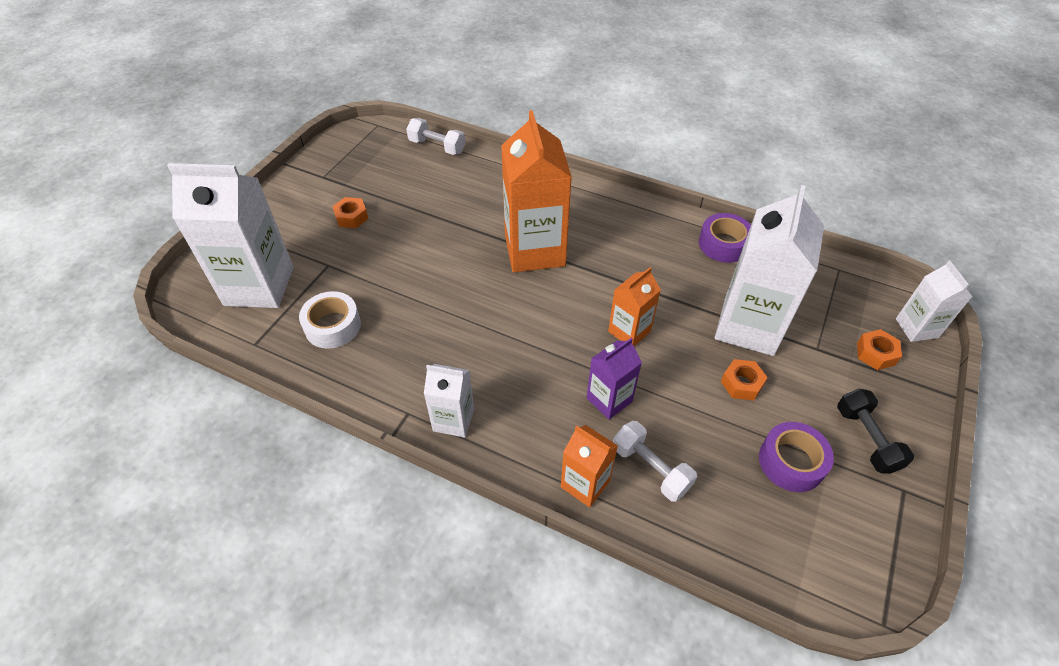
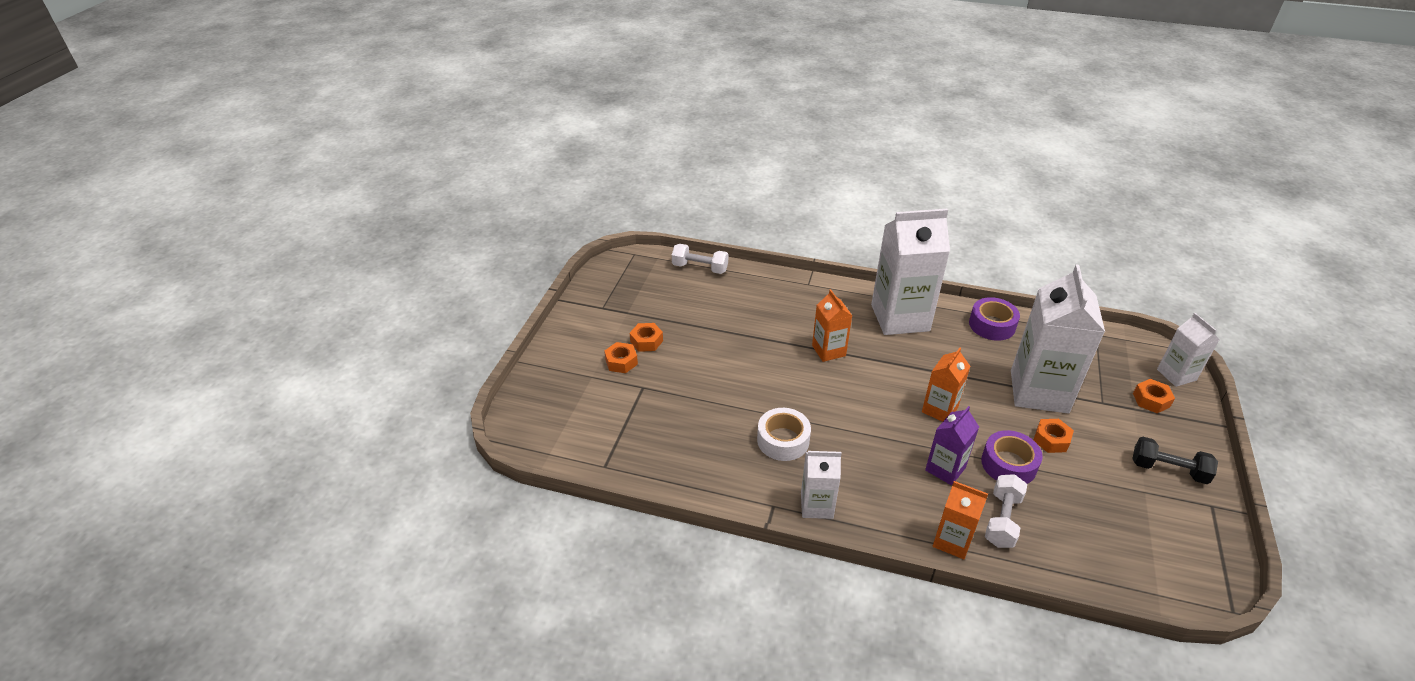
camera: 10 degrees left, 10 degrees down
(259, 286) = (585, 414): white carton -> white carton (900, 318)
(317, 235) = (621, 362): none -> orange nut
(333, 326) = (671, 440): white tape -> white tape (783, 440)
(534, 250) = (828, 350): orange carton -> orange carton, size x0.52
(650, 468) = (1002, 520): white dumbbell -> white dumbbell turned 75 degrees clockwise
(791, 462) = (1115, 497): purple tape -> purple tape (1008, 464)
(866, 439) = (1168, 470): black dumbbell -> black dumbbell turned 45 degrees counterclockwise

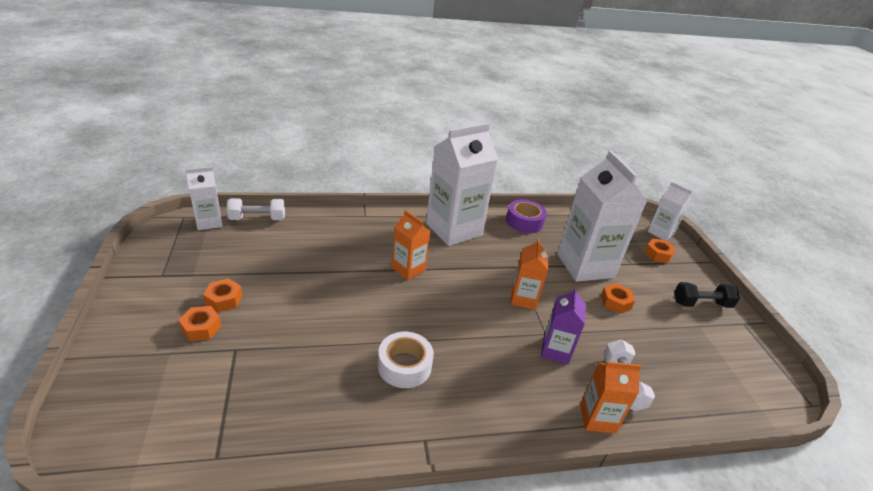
camera: 30 degrees left, 5 degrees down
(816, 505) = (466, 424): white carton -> white carton (209, 222)
(1008, 464) = (599, 331): purple tape -> none

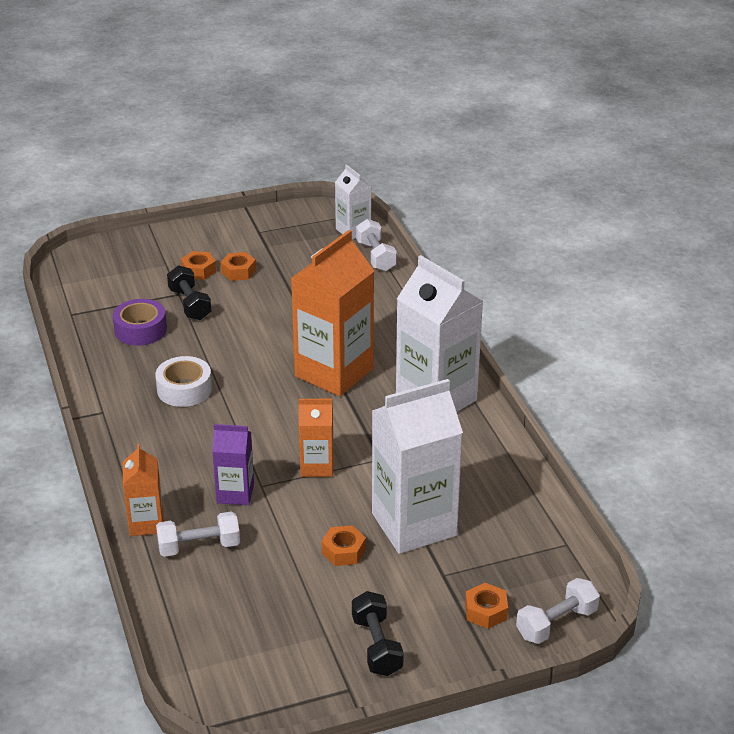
camera: 85 degrees right, 0 degrees up
(260, 343) = (190, 304): none -> black dumbbell
(408, 269) = (334, 372): orange carton -> orange carton, size x1.92
(524, 222) = (495, 463): purple tape -> purple tape (140, 330)
(661, 232) = (556, 623): white carton -> white dumbbell

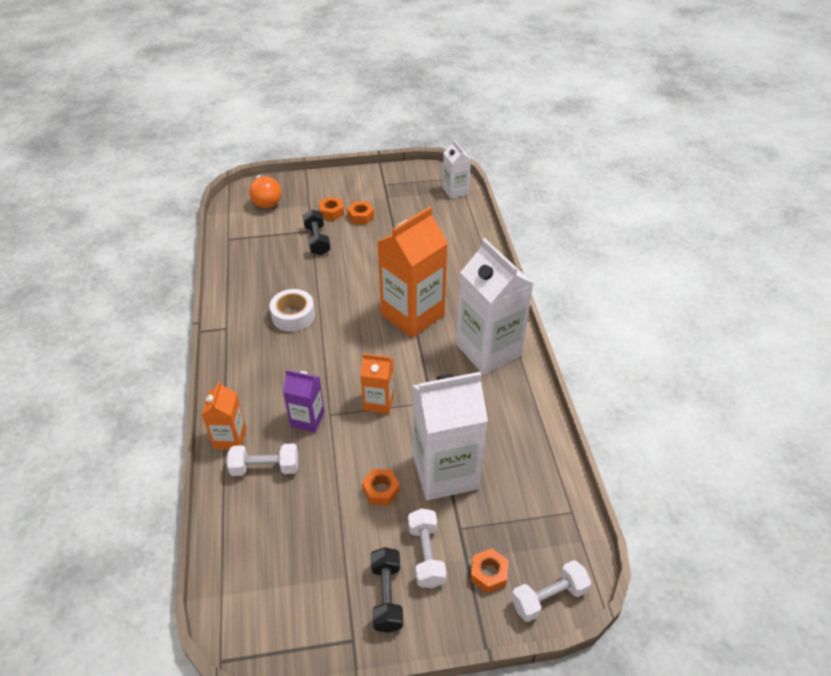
camera: 10 degrees right, 10 degrees up
(107, 265) = (266, 200): none -> orange light bulb
(140, 330) = (275, 258): purple tape -> none
(376, 256) = (468, 215): white dumbbell -> white dumbbell (426, 555)

